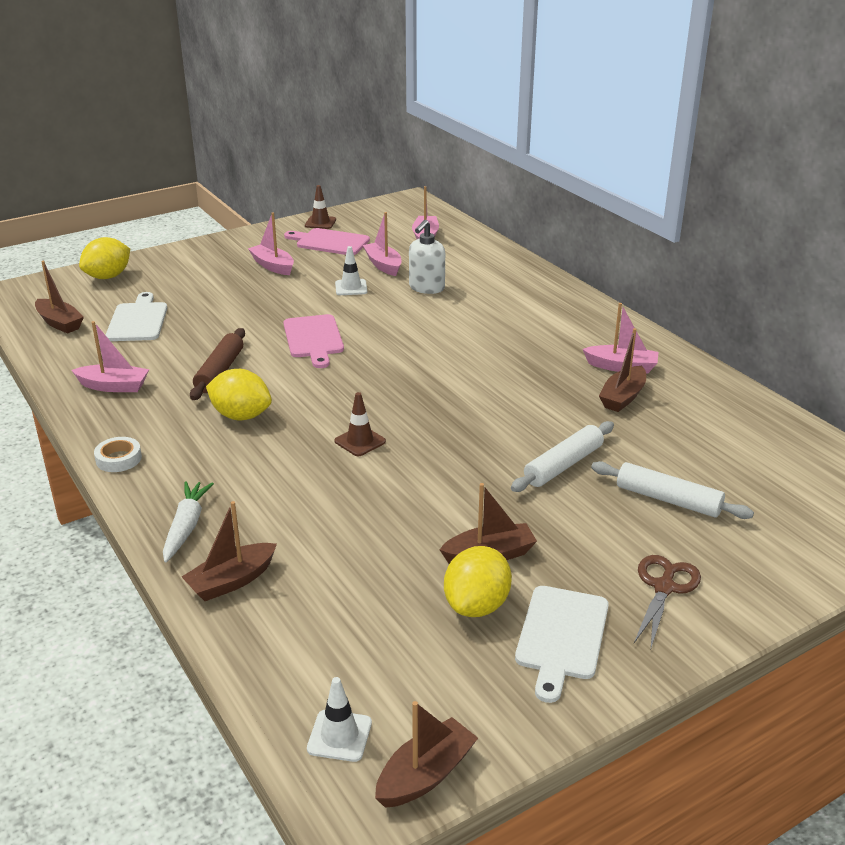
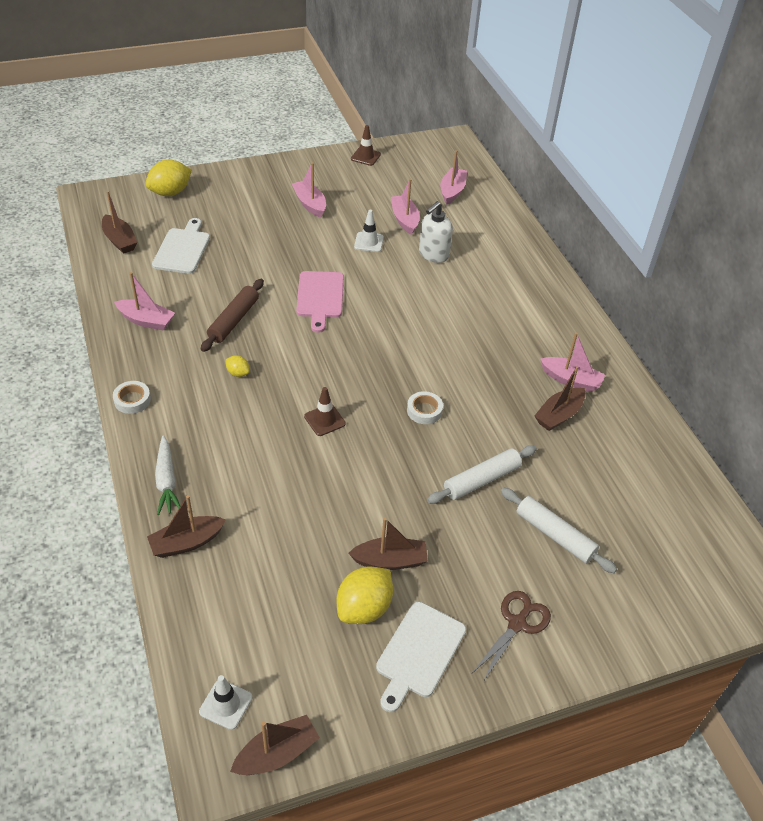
camera: 10 degrees right, 15 degrees up
(186, 526) = (166, 481): white carrot -> white carrot turned 150 degrees clockwise
(241, 416) = (238, 373): yellow lemon -> yellow lemon, size x0.49
(330, 242) = (366, 183): pink cutting board -> none
(472, 416) = (424, 410): none -> white tape

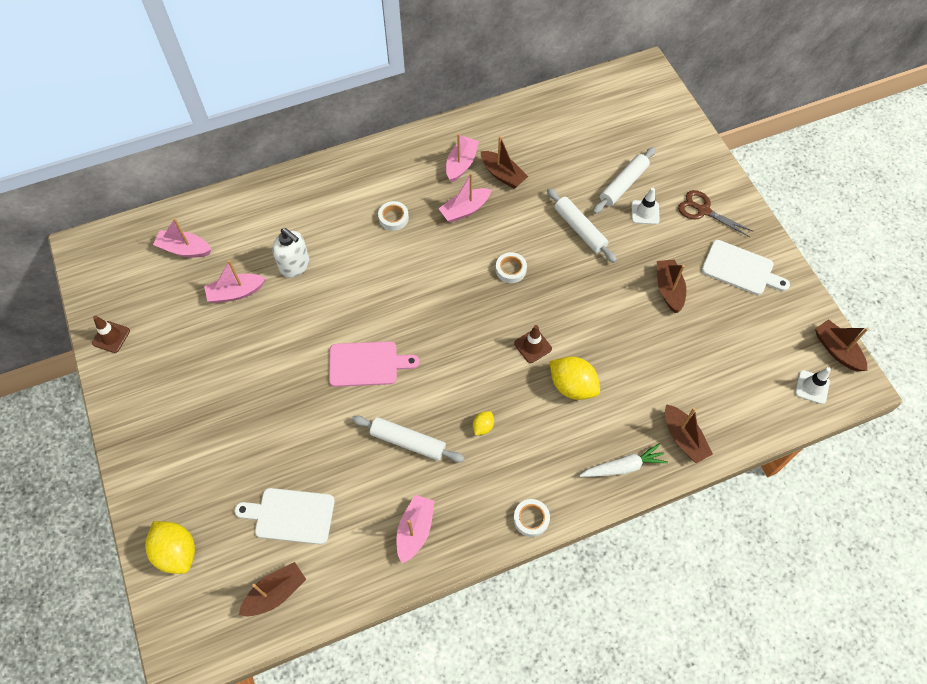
camera: 90 degrees left, 15 degrees up
(234, 320) = (408, 441): brown rolling pin -> white rolling pin
(310, 204) = (205, 388): pink boat -> pink boat (465, 210)
(364, 608) = (713, 304): yellow lemon -> yellow lemon (572, 386)
(369, 242) = (275, 325): white traffic cone -> white traffic cone (645, 212)
(492, 322) = (393, 218): none -> white tape

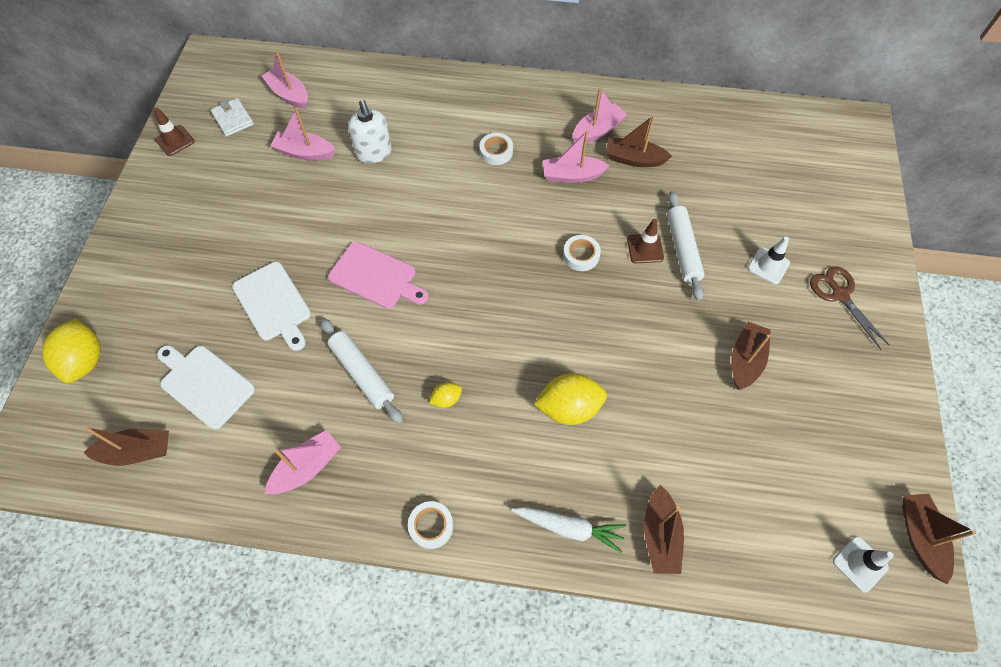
camera: 30 degrees right, 0 degrees up
(150, 294) = (233, 119): none -> white wallet
(502, 175) = (634, 159): brown boat -> brown boat turned 120 degrees clockwise
(532, 346) = (553, 344): brown traffic cone -> brown traffic cone (645, 248)
(572, 386) = (569, 408): yellow lemon -> yellow lemon turned 75 degrees counterclockwise
(623, 184) = (761, 226): white rolling pin -> none
(740, 269) = (848, 380): white cutting board -> white cutting board (273, 304)

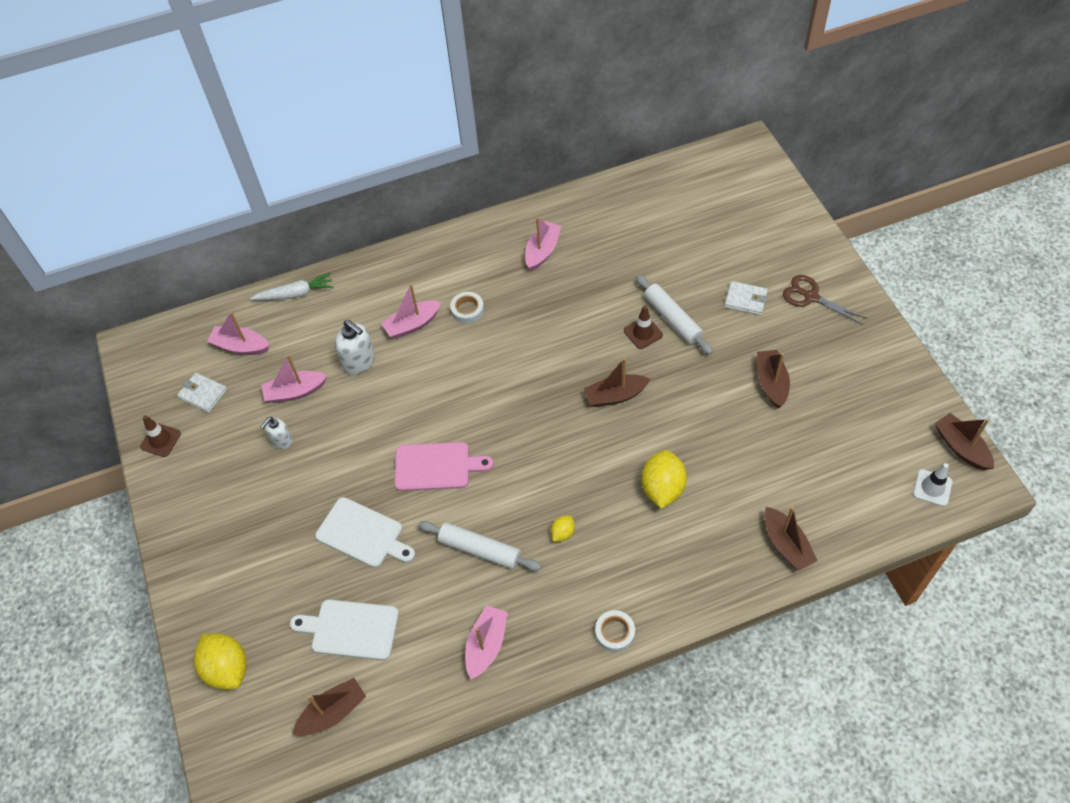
camera: 25 degrees left, 5 degrees down
(265, 188) = (281, 441): none -> white soap dispenser
(569, 408) = (662, 488): yellow lemon -> yellow lemon turned 45 degrees counterclockwise
(569, 527) = (718, 576): white carrot -> white carrot (295, 294)
(572, 175) = (546, 300): pink boat -> pink boat (412, 324)
(581, 255) = (595, 363): white tape -> none
(634, 159) = (588, 262): brown boat -> brown boat (615, 395)
(768, 266) = (745, 300): white traffic cone -> white wallet

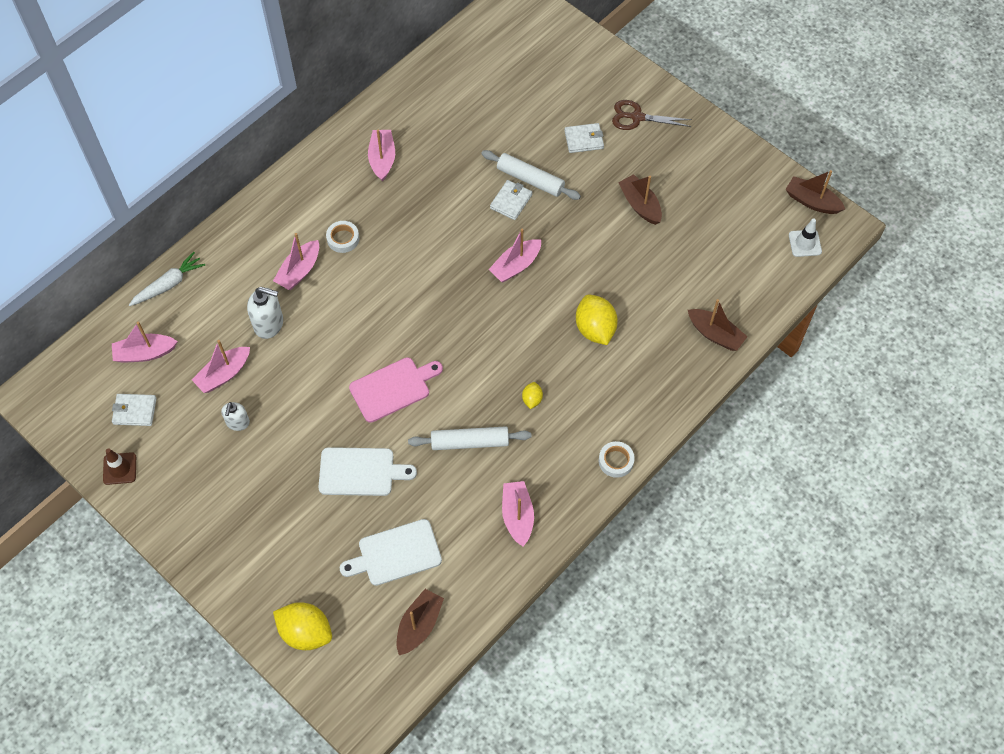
camera: 30 degrees left, 5 degrees up
(615, 395) = (515, 266): brown boat -> pink boat
(643, 333) = (511, 201): brown traffic cone -> white wallet

